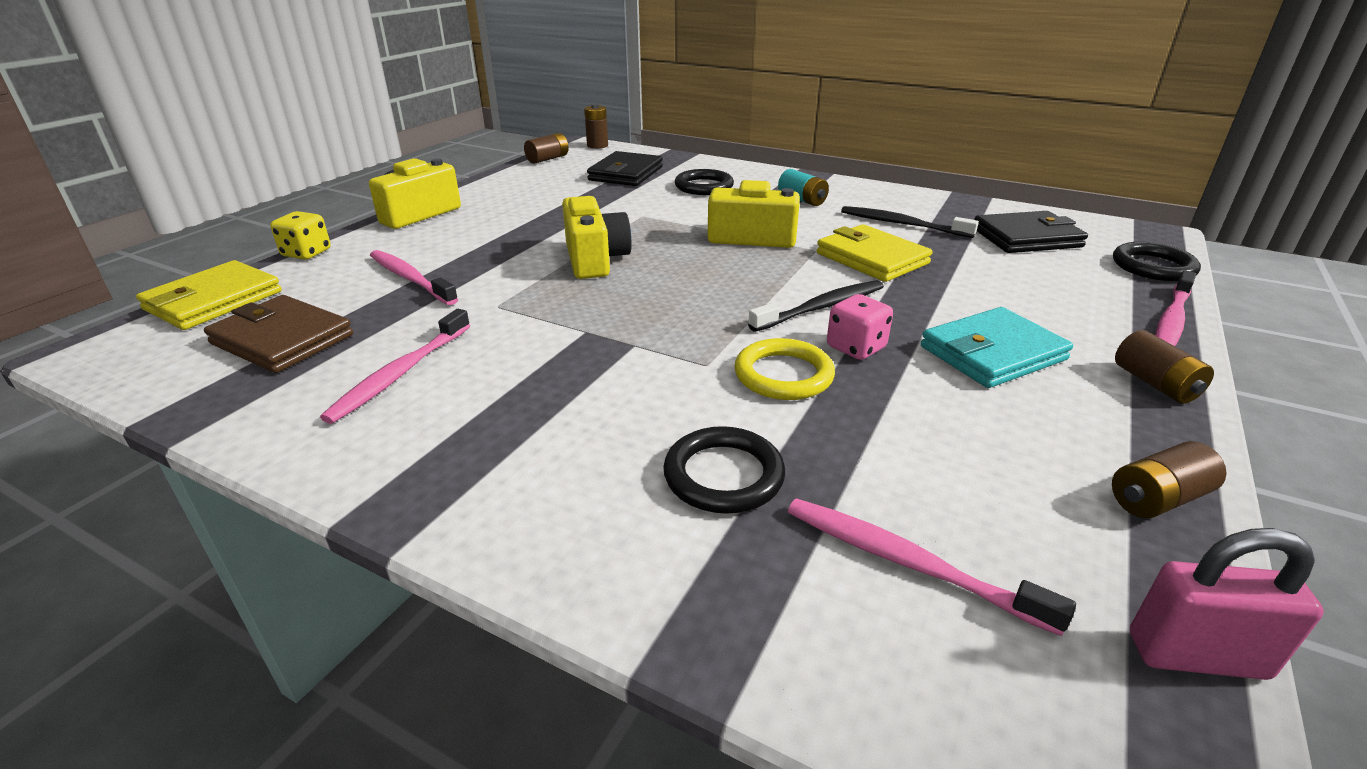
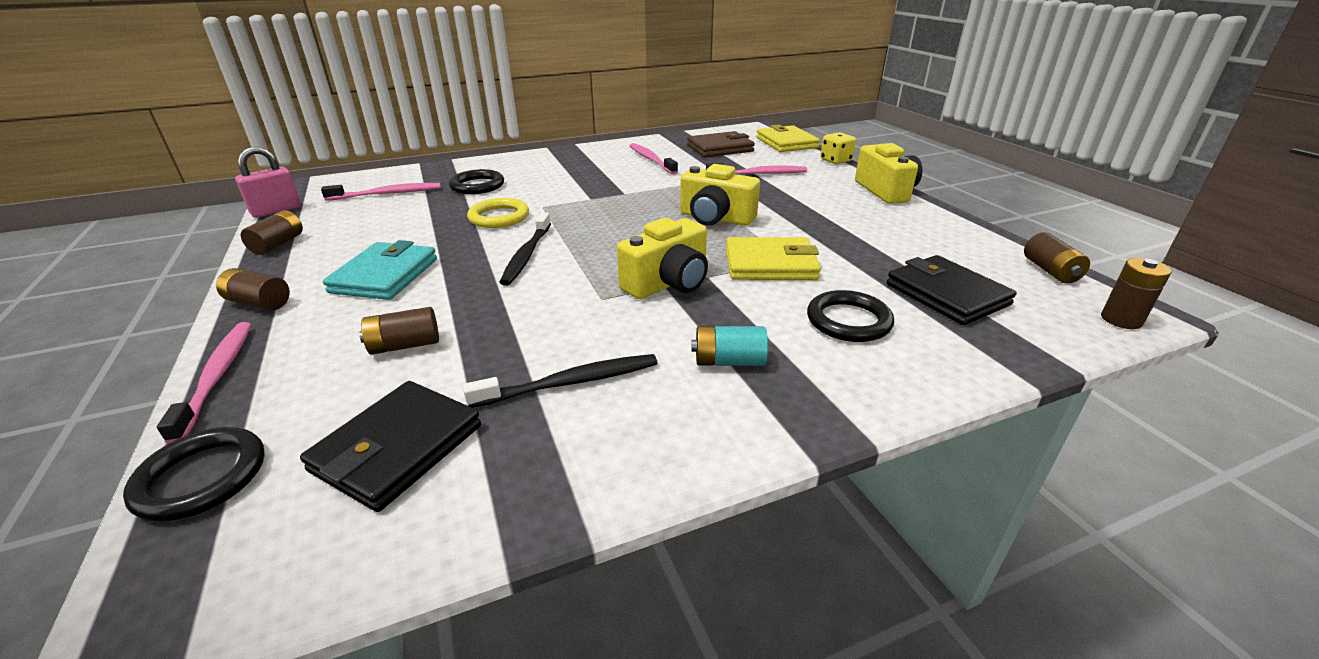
camera: 130 degrees right, 0 degrees up
(856, 347) = (476, 243): pink dice -> none
(872, 258) = (544, 313): yellow wallet -> yellow wallet (770, 264)
(999, 281) = (405, 345): none -> brown battery

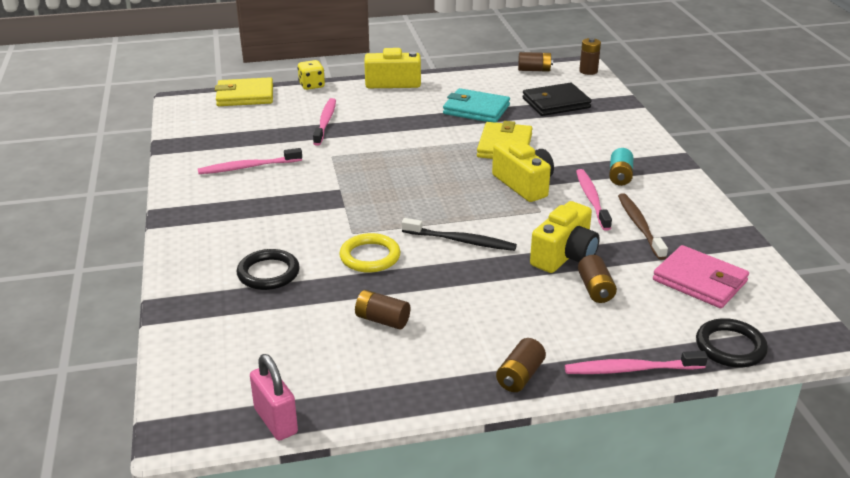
camera: 80 degrees left, 0 degrees up
(278, 244) = (387, 395): brown battery -> brown battery (382, 320)
(385, 276) = (482, 311): turquoise wallet -> turquoise wallet (476, 109)
(387, 194) = (260, 337): pink toothbrush -> pink toothbrush (592, 199)
(397, 448) = (699, 281): black wallet -> pink wallet
(570, 383) = (639, 226): black toothbrush -> brown toothbrush
(715, 218) = (418, 154): yellow camera -> yellow camera (565, 256)
(720, 148) = (238, 128): brown wallet -> none
(848, 321) = (581, 135): black ring -> none

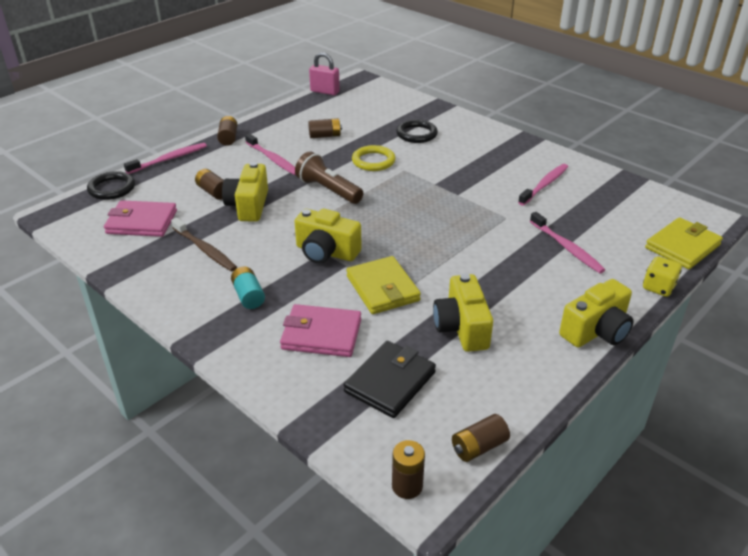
camera: 145 degrees right, 5 degrees up
(461, 241) = (328, 190): black toothbrush -> brown flashlight
(476, 109) = (461, 328): turquoise wallet -> yellow camera
(579, 136) = (321, 334): none -> pink wallet
(592, 199) = (259, 260): pink toothbrush -> pink toothbrush (273, 159)

